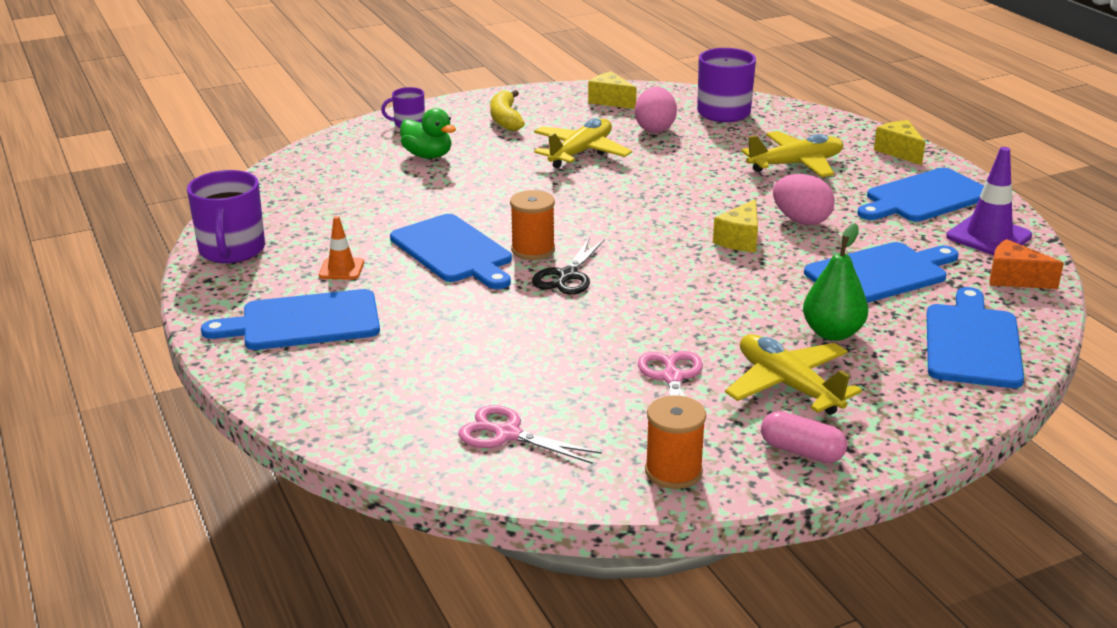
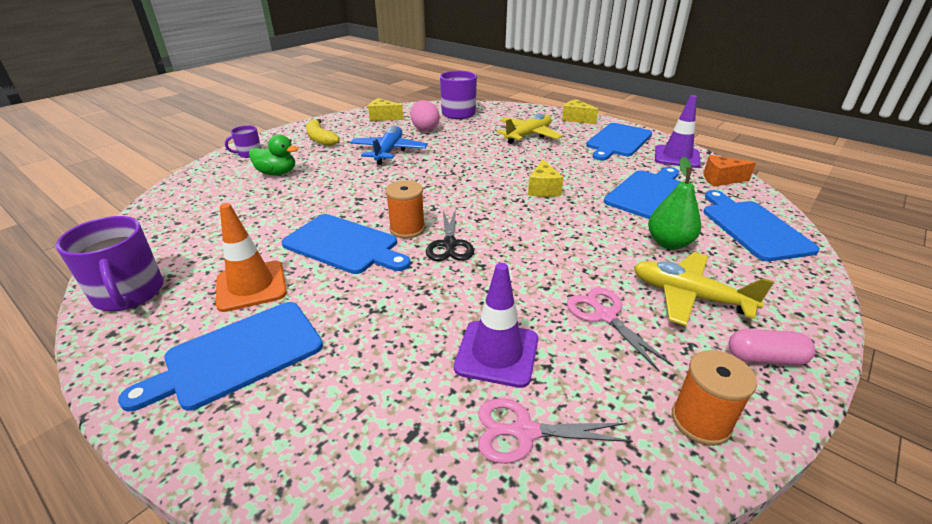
camera: 25 degrees left, 5 degrees up
(341, 269) = (251, 286): orange traffic cone -> orange traffic cone, size x1.70
(532, 378) = (497, 353): none -> purple traffic cone
(580, 153) = (389, 152): yellow plane -> blue plane
(801, 220) = (566, 168): pink egg -> none

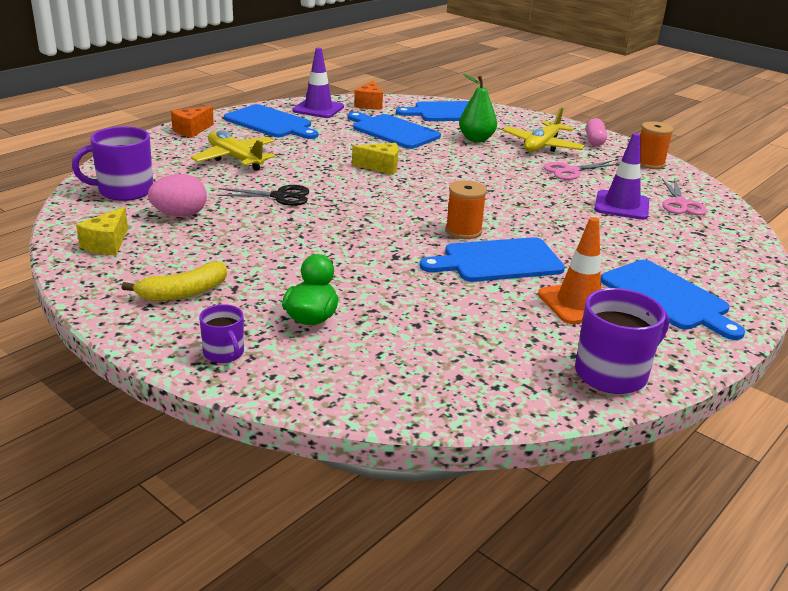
camera: 90 degrees left, 5 degrees down
(344, 245) = (497, 261): blue cutting board -> blue cutting board turned 135 degrees counterclockwise
(389, 152) = (257, 240): blue plane -> none
(449, 244) = (489, 213): black scissors -> black scissors (280, 196)
(576, 119) = (191, 130): yellow cheese -> orange cheese

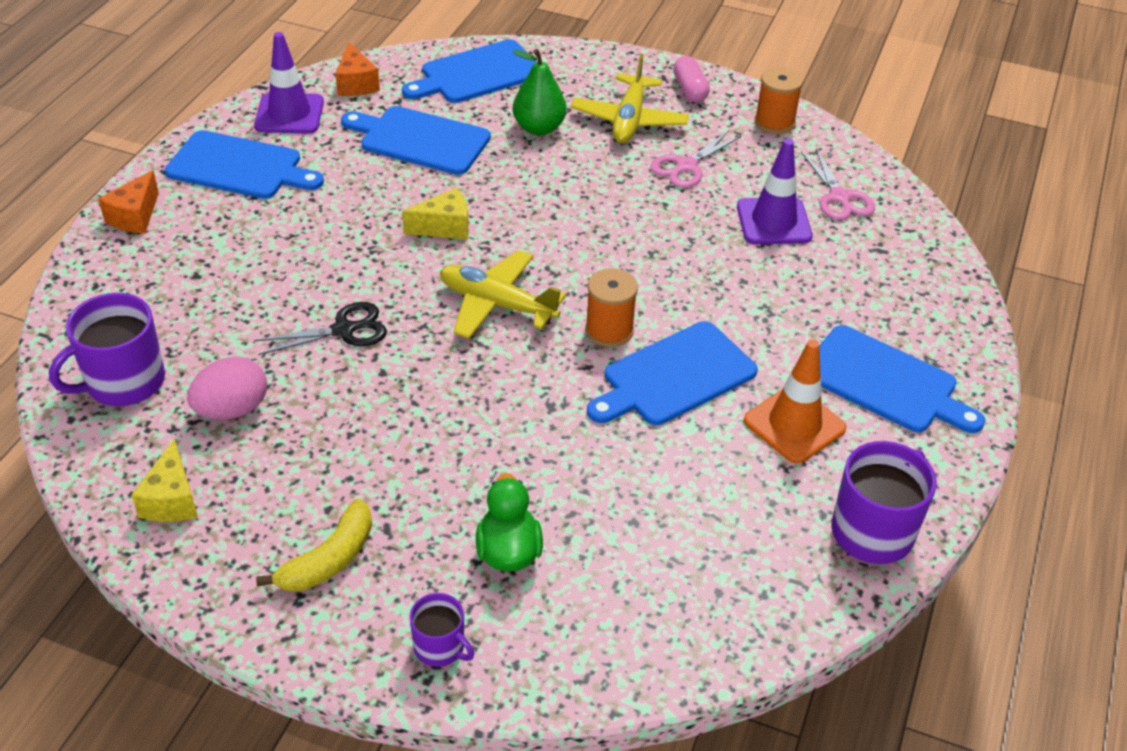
camera: 20 degrees left, 15 degrees up
(235, 159) = (236, 265): yellow plane -> yellow plane (497, 304)

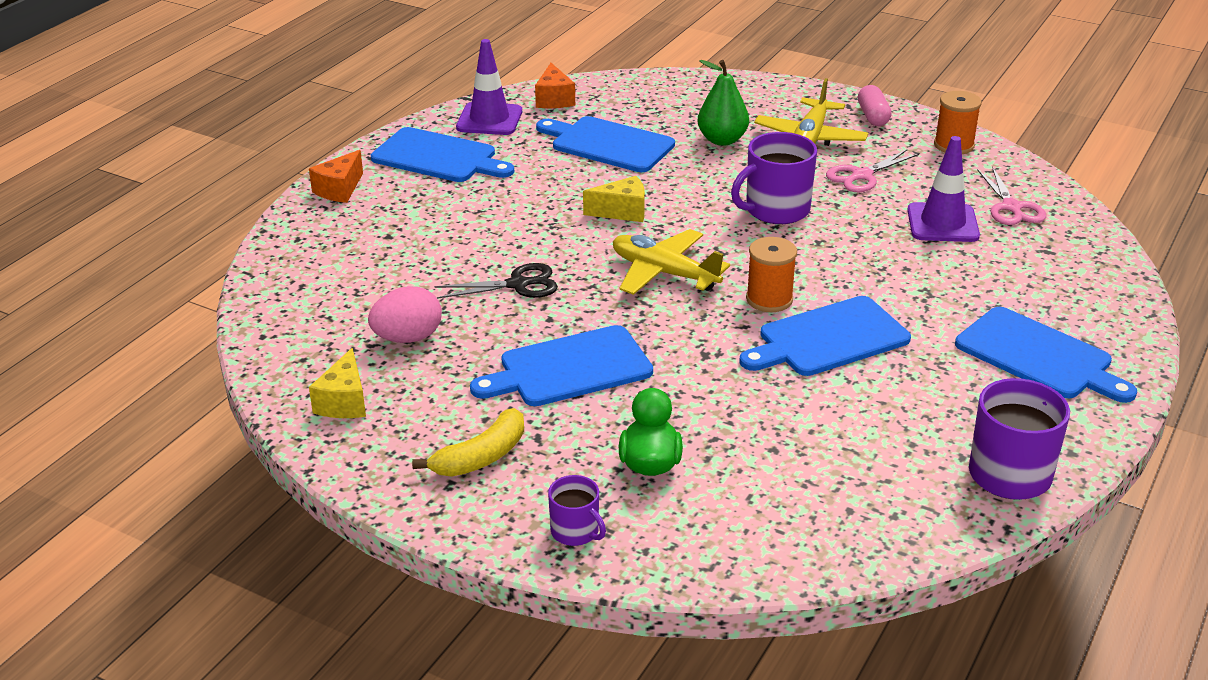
camera: 10 degrees right, 10 degrees down
(123, 382) = (313, 312): purple mug -> purple mug (776, 210)
(477, 74) = (668, 96): blue cutting board -> blue cutting board (569, 368)
(794, 424) = (942, 384): orange traffic cone -> none

